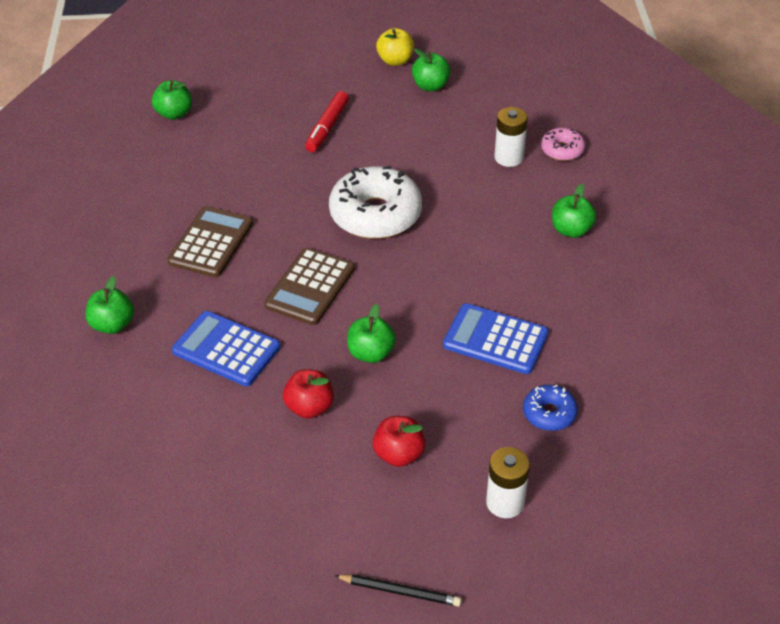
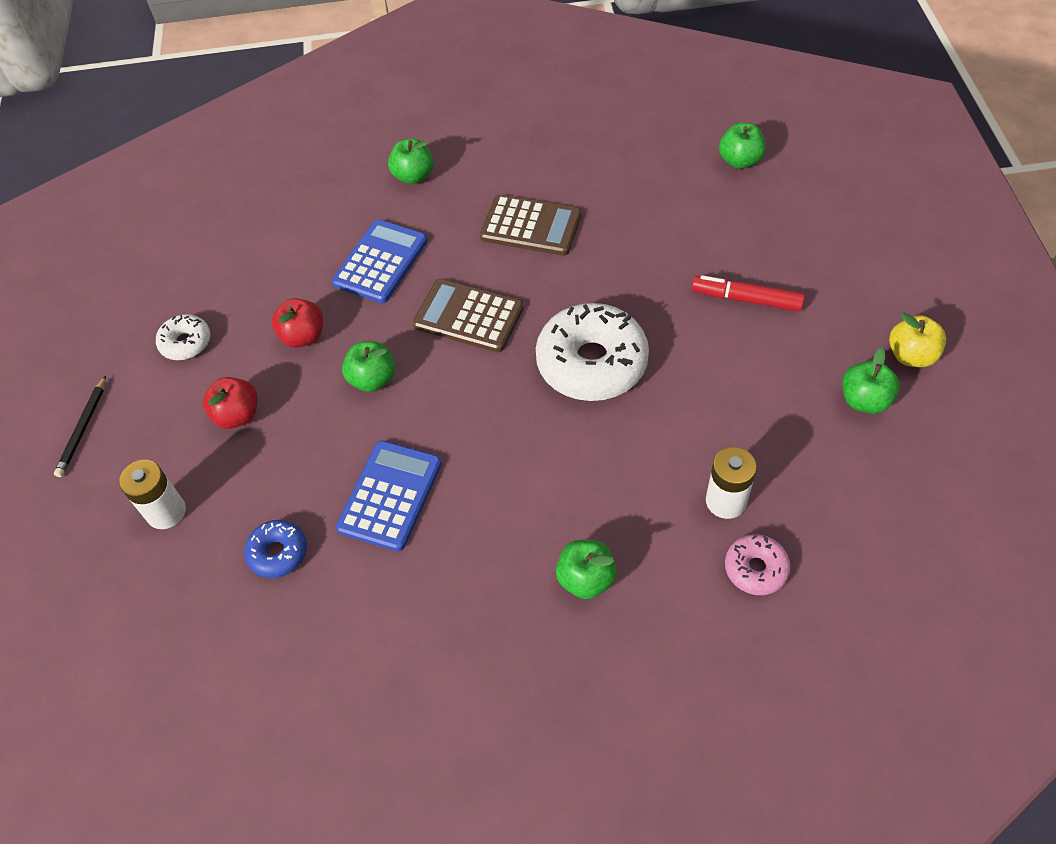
camera: 90 degrees right, 10 degrees up
(298, 507) = (186, 343): none -> white donut

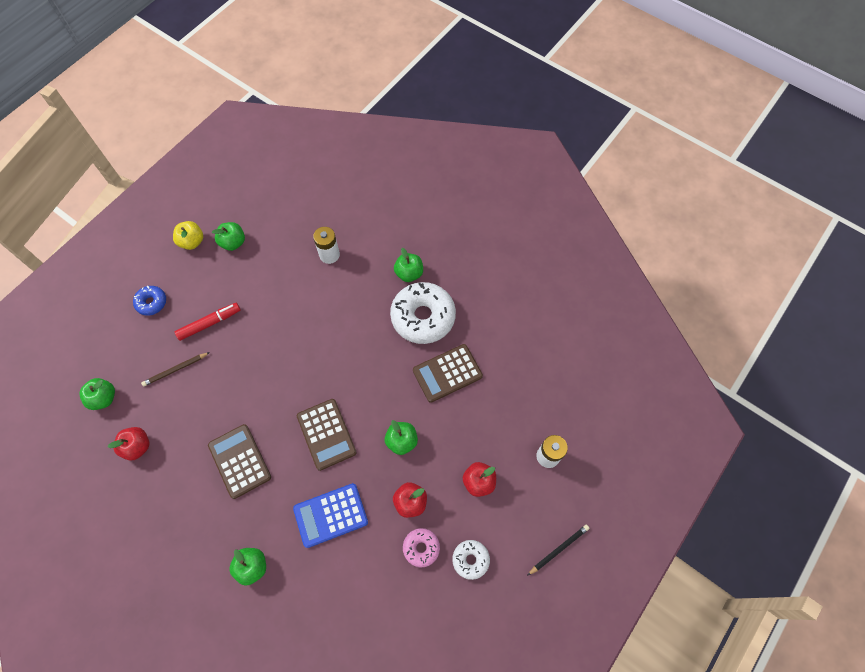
camera: 140 degrees left, 10 degrees up
(278, 553) = (513, 389): blue donut -> blue donut (151, 302)
(390, 496) = (447, 373): blue calculator -> brown calculator
(592, 363) = (305, 356): white donut -> white donut (423, 317)
(646, 159) = (137, 446): none -> red apple
(711, 234) = (175, 370): none -> brown pencil
(746, 299) = (209, 323): red marker -> red marker turned 90 degrees counterclockwise
(755, 569) = (350, 226): pink donut -> pink donut (421, 548)

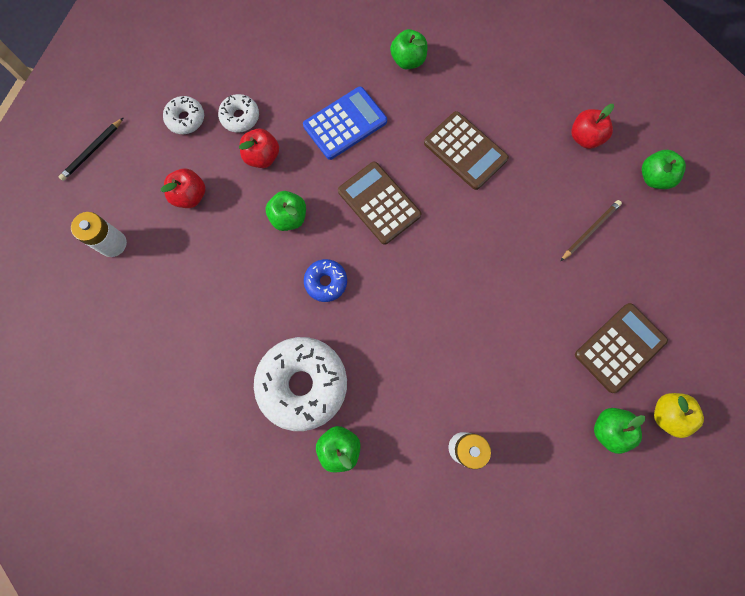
camera: 165 degrees right, 10 degrees up
(151, 302) = (669, 308): blue donut -> blue donut (326, 282)
(209, 323) = (580, 300): red marker -> none
(421, 548) = (240, 117): pink donut -> white donut
(447, 373) = (252, 313): brown calculator -> brown calculator (619, 347)

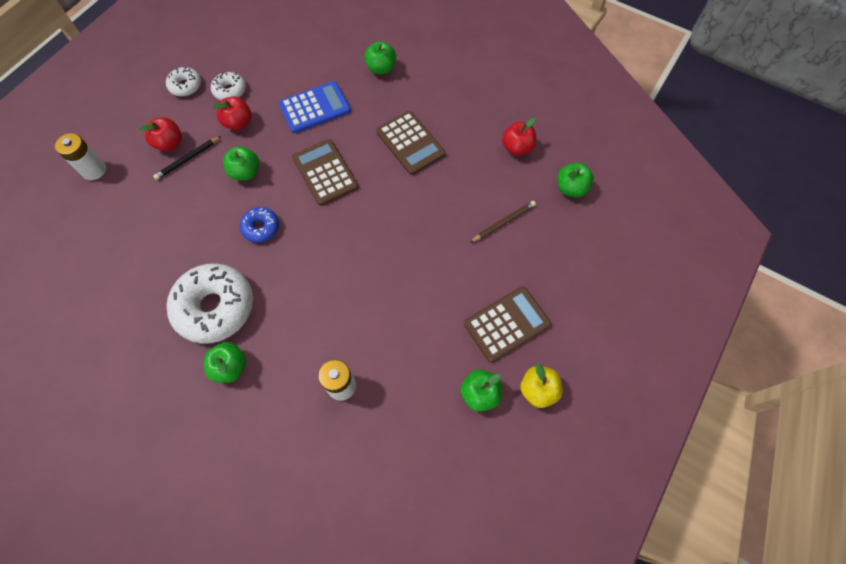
camera: 10 degrees right, 10 degrees down
(92, 151) = (103, 98): black pencil -> black pencil (188, 159)

